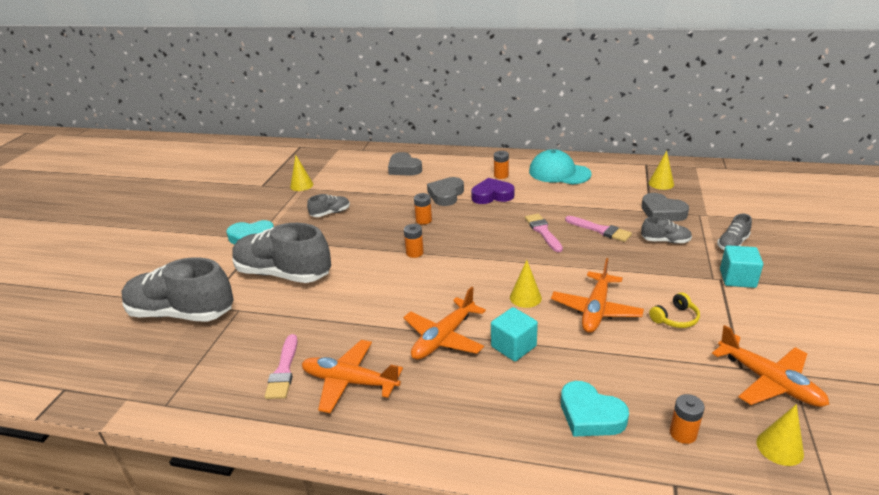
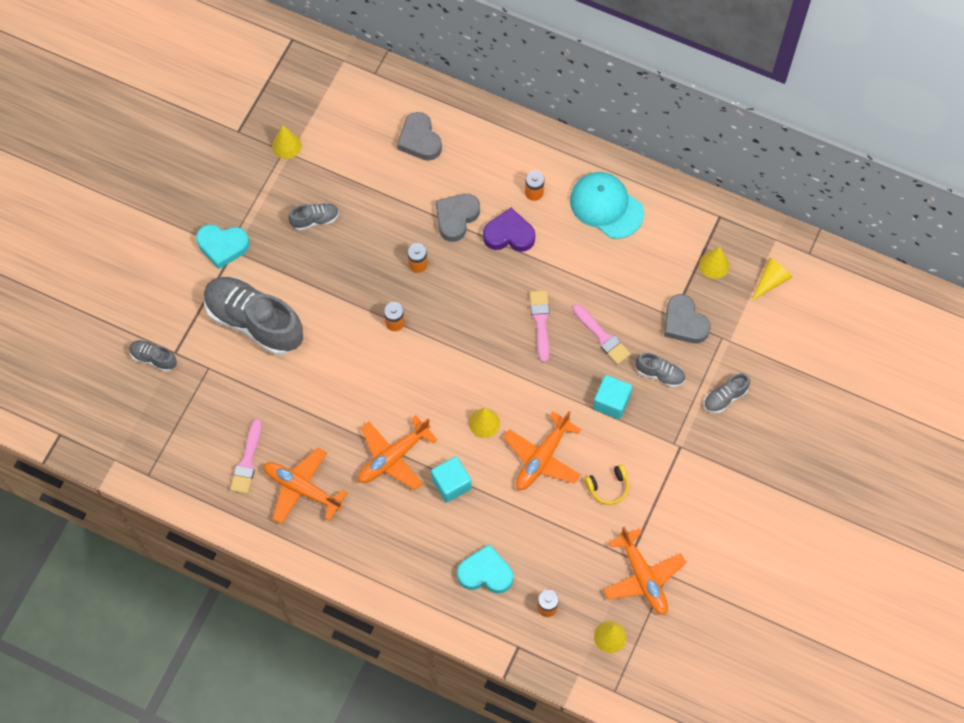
camera: 10 degrees right, 35 degrees up
(181, 313) = (153, 358): grey shoe -> grey shoe, size x0.45
(590, 415) = (485, 573): turquoise heart -> turquoise heart turned 135 degrees clockwise
(710, 183) = (771, 281): none -> yellow cone
(737, 278) = (696, 450): turquoise cube -> turquoise cube (611, 402)

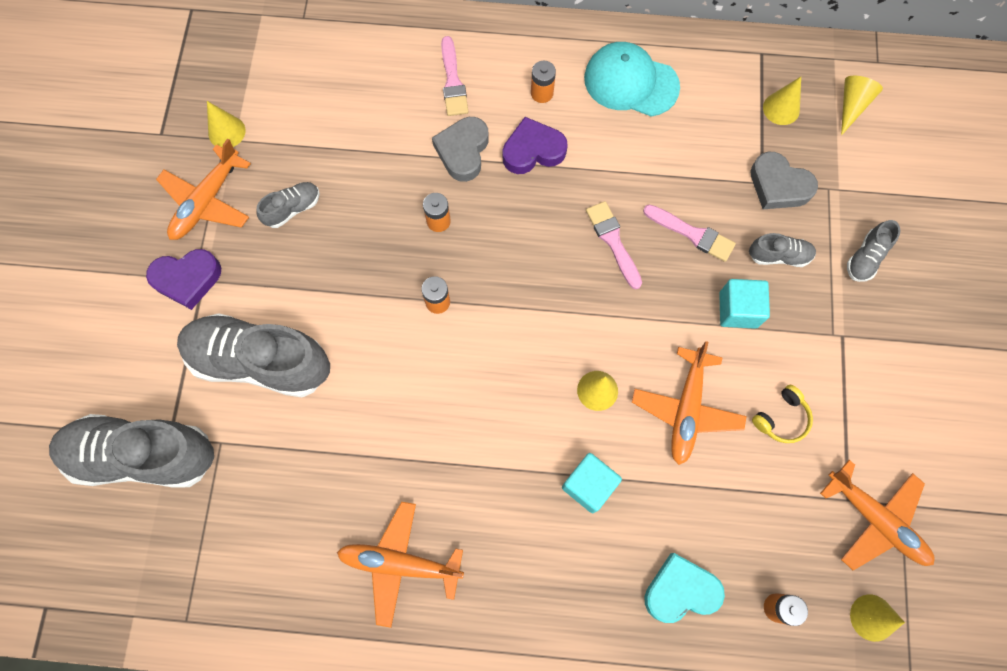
camera: 20 degrees left, 5 degrees up
(153, 358) = (143, 455): grey shoe -> grey shoe, size x2.23
(222, 246) = (187, 279): turquoise heart -> purple heart
(247, 461) = (314, 551): pink brush -> pink brush (453, 81)
(393, 457) = (501, 477): orange plane -> orange plane (207, 201)
(419, 140) = (384, 76): grey heart -> none

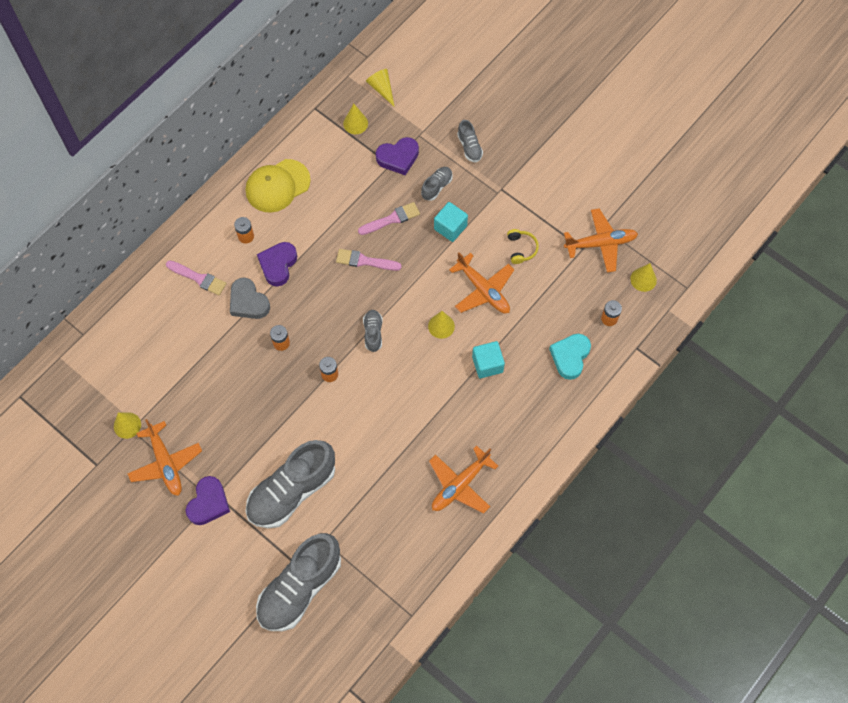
camera: 55 degrees left, 5 degrees down
(293, 209) = (210, 417): grey shoe -> grey shoe (373, 333)
(631, 82) = (277, 186): turquoise cap -> yellow cap
(778, 186) = (398, 158): grey heart -> purple heart

